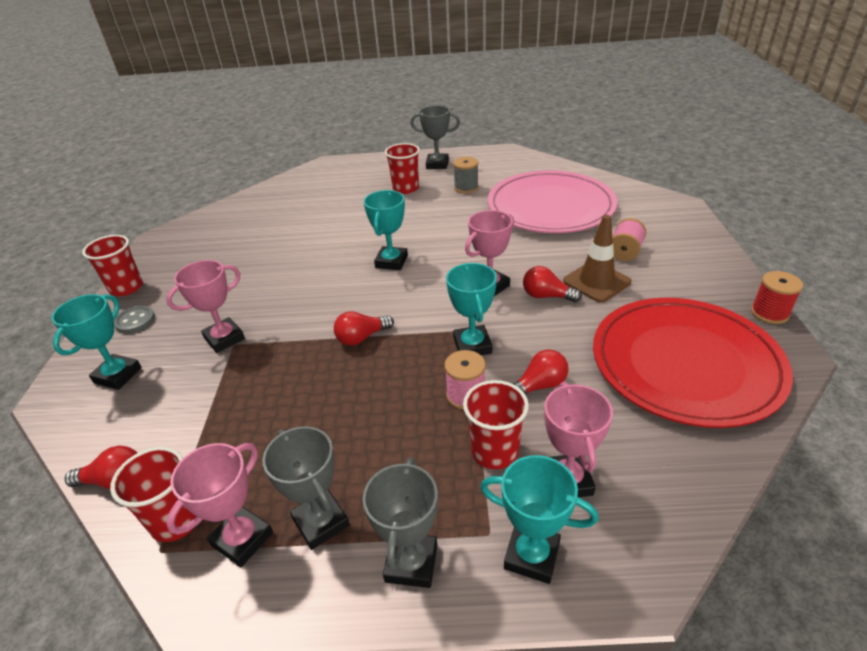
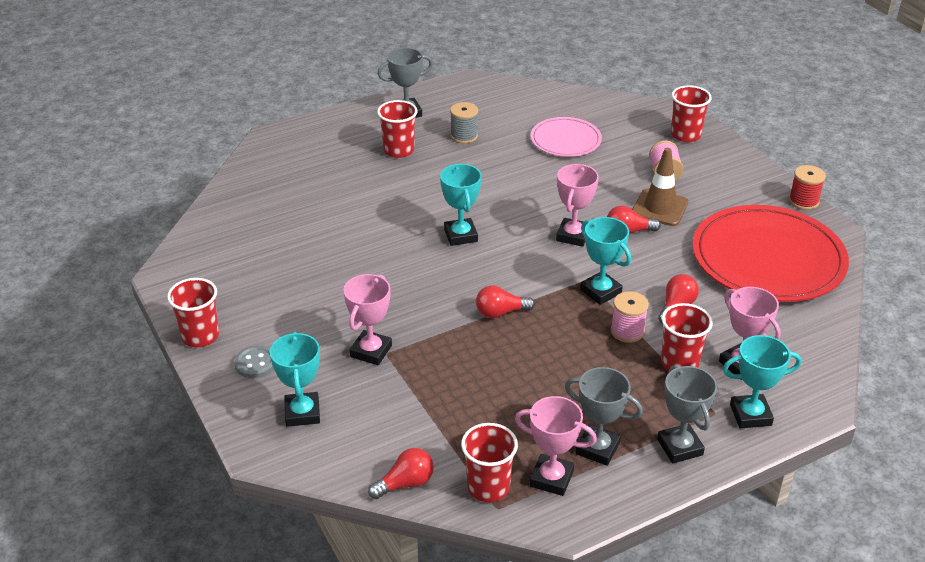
camera: 30 degrees left, 0 degrees up
(242, 539) = (551, 478): pink trophy -> pink trophy turned 75 degrees counterclockwise
(361, 337) = (500, 312): red light bulb -> red light bulb turned 45 degrees clockwise
(550, 206) = (565, 140): pink plate -> pink plate, size x0.53
(672, 224) = (685, 135): none -> red cup

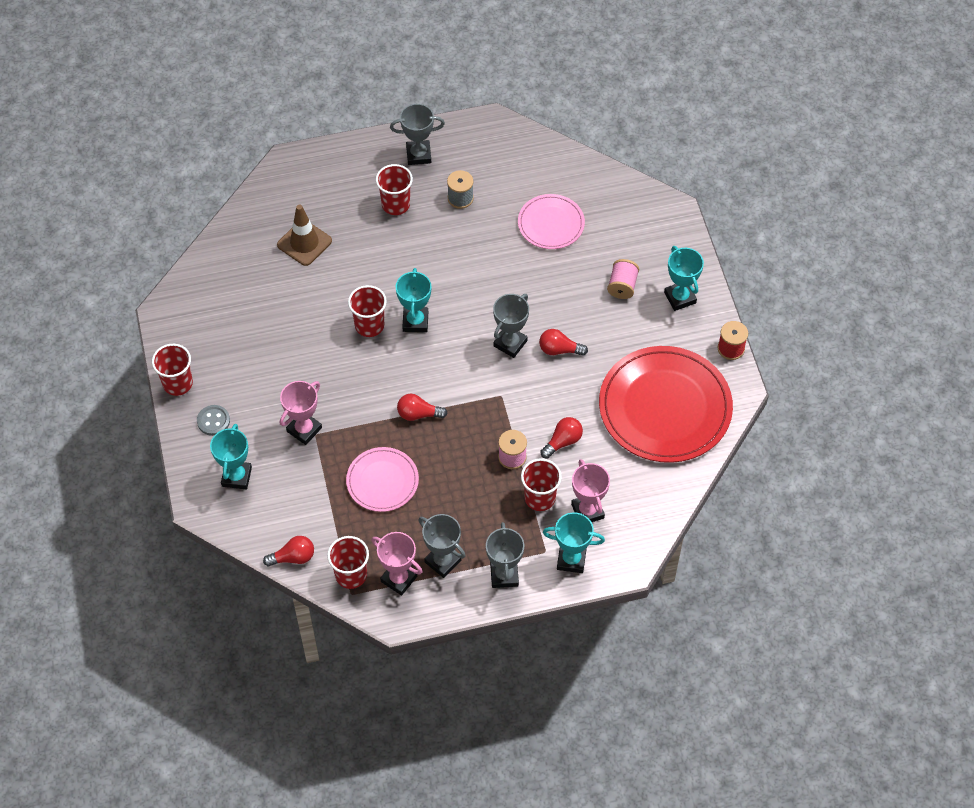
camera: 15 degrees right, 20 degrees up
(486, 382) = (382, 481): none -> pink plate
(573, 235) = (510, 343): pink trophy -> grey trophy
(600, 291) = (508, 410): turquoise trophy -> turquoise trophy (680, 298)
(660, 208) = (599, 328): brown traffic cone -> brown traffic cone (304, 243)
(685, 135) = (664, 241): red cup -> red cup (369, 325)

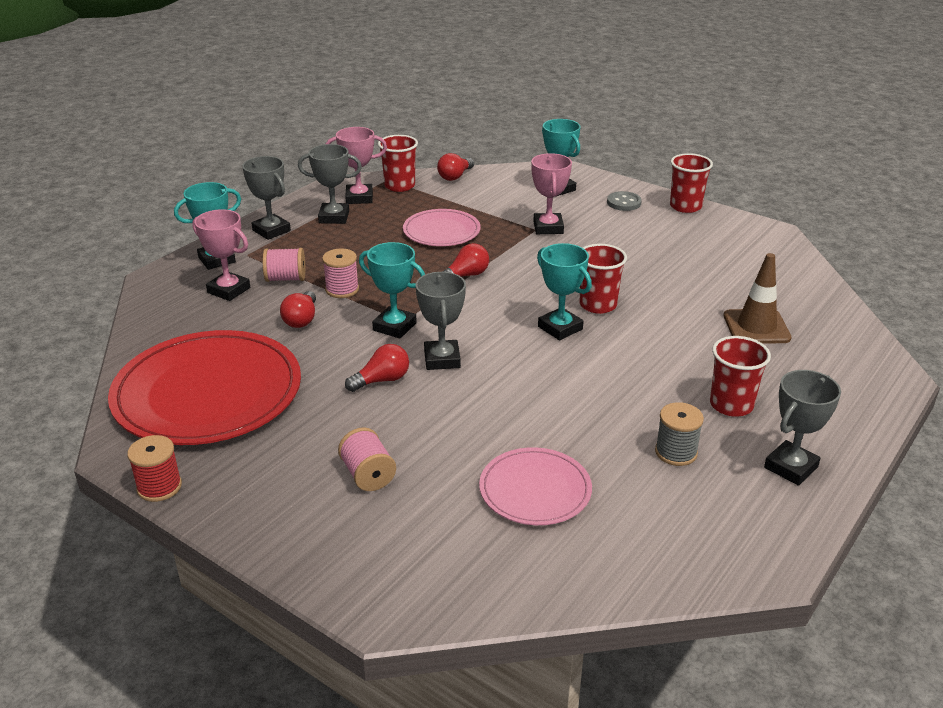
camera: 140 degrees right, 25 degrees down
(540, 498) = (286, 279): red cup -> pink spool
(680, 298) = (276, 504): turquoise trophy -> turquoise trophy (394, 327)

